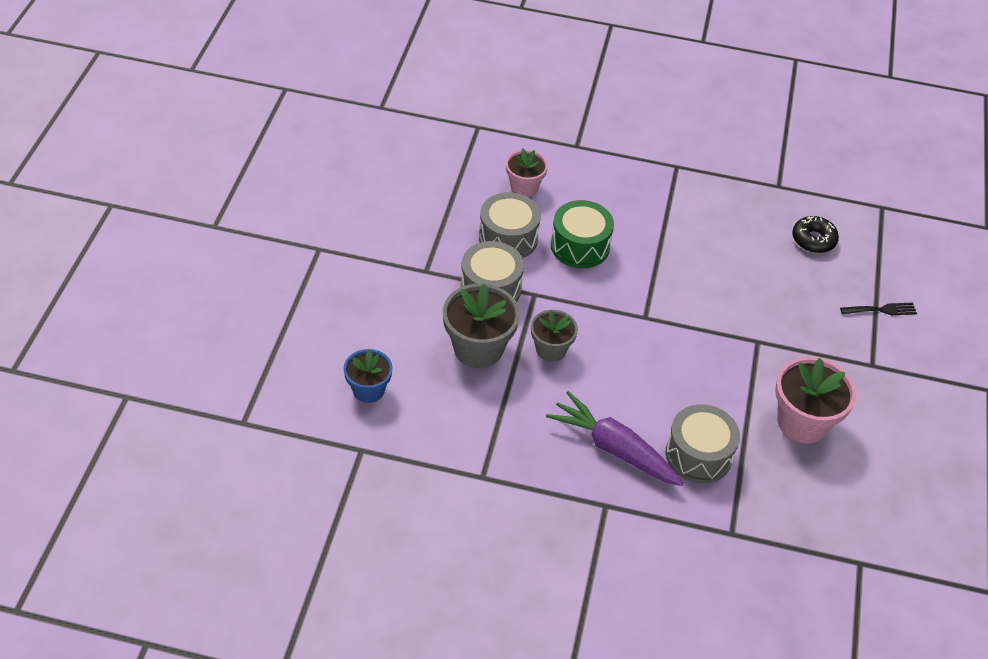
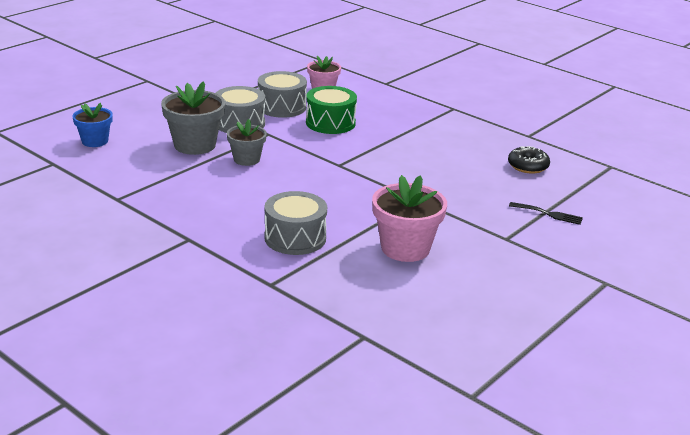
camera: 30 degrees right, 20 degrees down
(614, 448) = (232, 215): purple carrot -> none

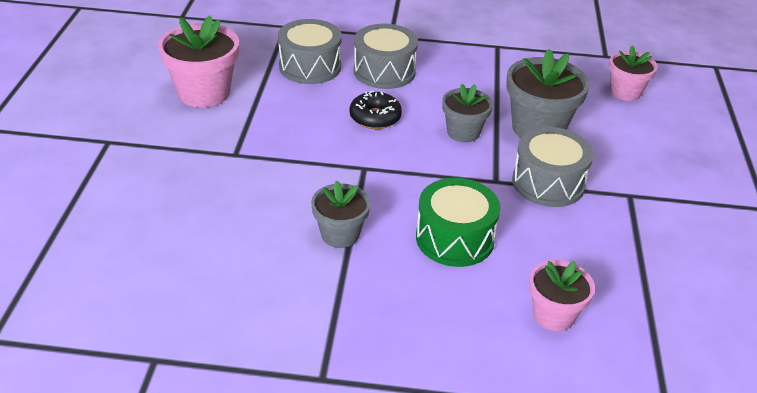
camera: 145 degrees right, 10 degrees up
(95, 141) = (625, 92): blue flower pot -> pink flower pot
(282, 107) = (549, 240): grey drum -> grey drum (384, 71)
(391, 143) = (340, 234): none -> grey flower pot
(528, 166) = (127, 276): black donut -> black donut (375, 117)
(549, 214) = (68, 195): black fork -> none

